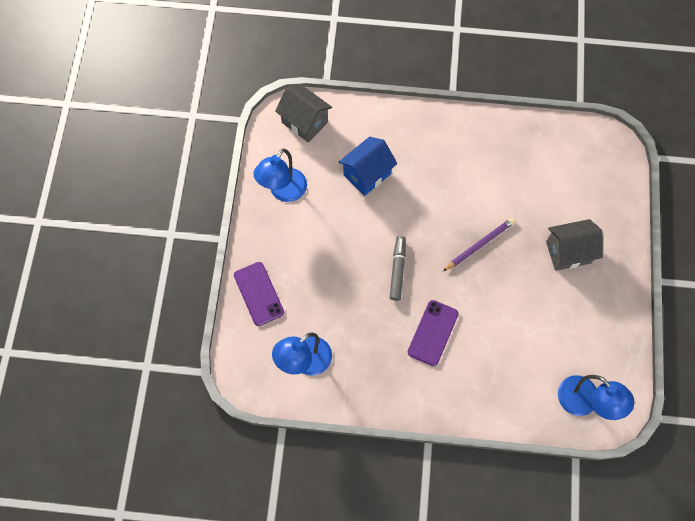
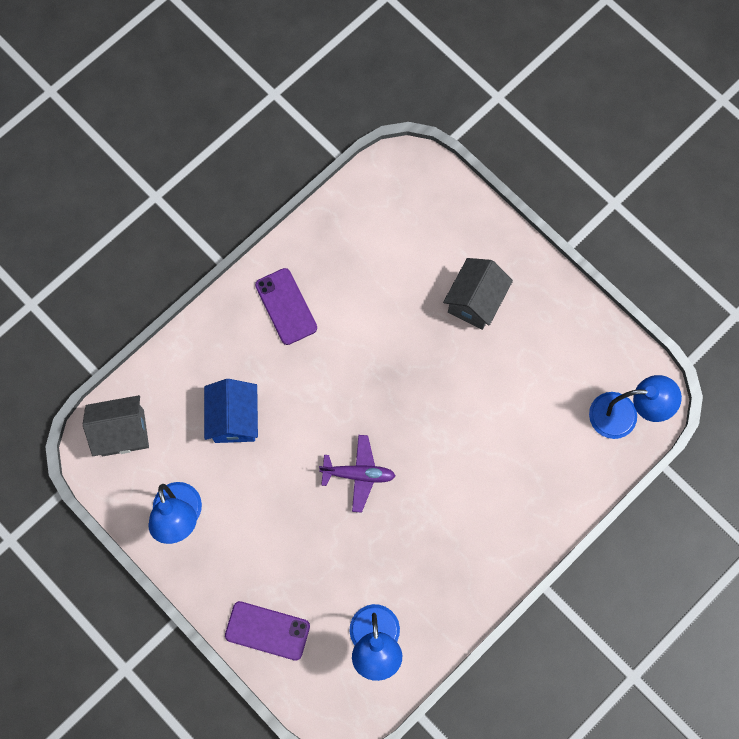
camera: 50 degrees left, 5 degrees up
(397, 270) = (358, 474): grey marker -> purple plane
(433, 333) = (447, 494): purple phone -> purple phone (286, 306)
(479, 245) = (399, 376): purple pencil -> none

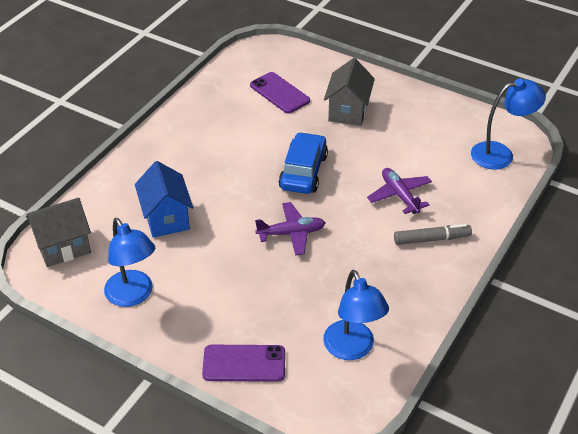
camera: 15 degrees left, 30 degrees down
(286, 306) = (191, 141): purple phone -> purple phone (279, 93)
(396, 386) = (303, 172): none -> blue car
(489, 449) = (399, 195): none -> purple plane
(502, 521) = (432, 239): none -> grey marker

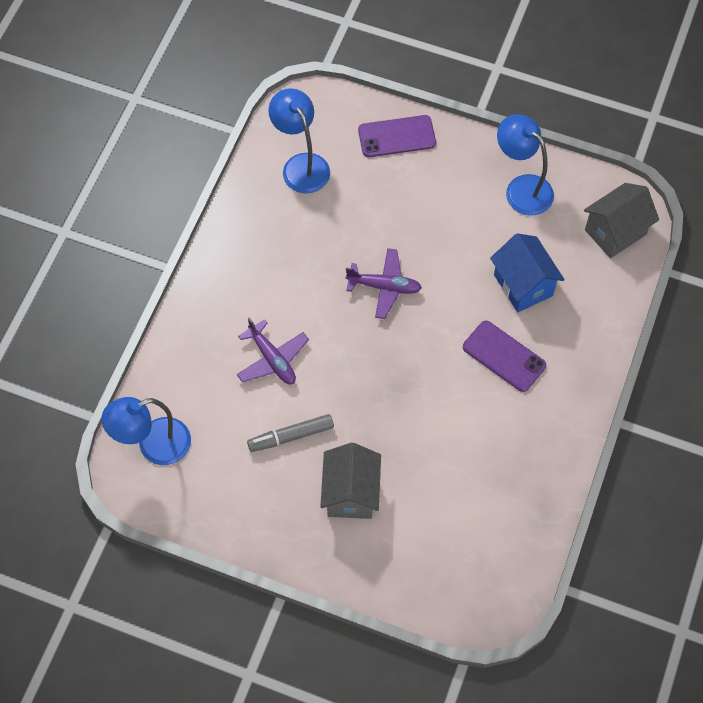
camera: 170 degrees right, 20 degrees up
(279, 93) = (447, 515): purple phone -> purple phone (504, 356)
(291, 233) = (384, 287): purple plane -> purple plane turned 150 degrees counterclockwise
(303, 172) = (388, 378): blue car -> none
(432, 239) = (233, 302): grey marker -> grey marker (291, 436)

